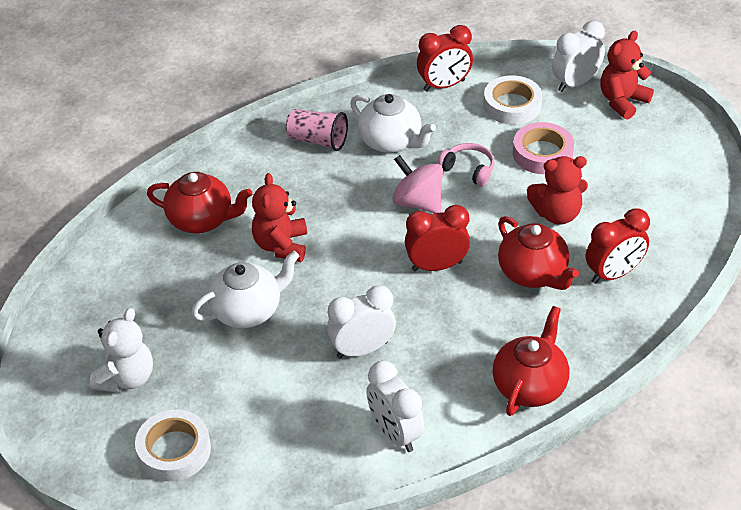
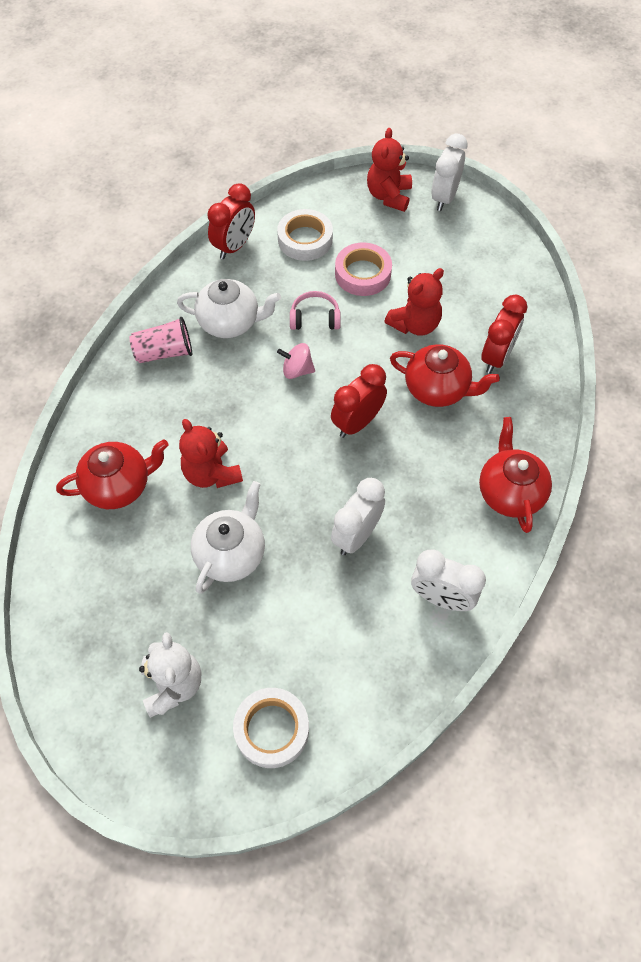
camera: 35 degrees left, 15 degrees up
(418, 202) = (297, 370): pink spinning top -> pink spinning top, size x0.66
(575, 83) = (340, 195): white clock -> white clock (444, 198)

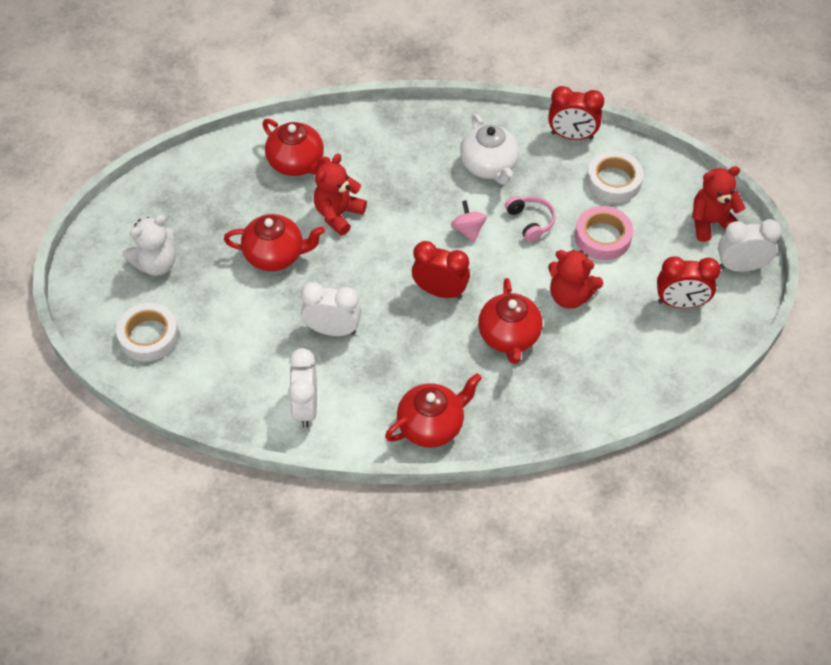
camera: 65 degrees right, 5 degrees down
(164, 352) = (433, 137): pink cup -> none
(231, 553) = (275, 255): white teapot -> red teapot
(496, 357) = (572, 370): red clock -> red clock (680, 303)

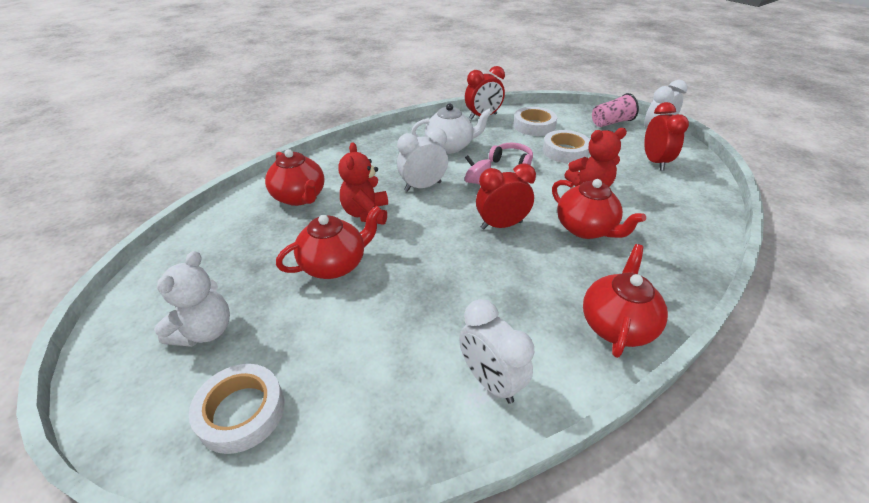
camera: 35 degrees left, 15 degrees down
(297, 163) = (300, 197): red teapot -> red teapot turned 45 degrees clockwise
(332, 330) = (445, 296): white clock -> white clock (423, 186)
(489, 166) = (450, 146): white teapot -> white teapot turned 45 degrees counterclockwise
(602, 237) = (565, 151): pink tape -> white tape
(680, 303) = (654, 162): red clock -> red clock turned 60 degrees counterclockwise
(711, 223) = (611, 122): red teddy bear -> pink cup

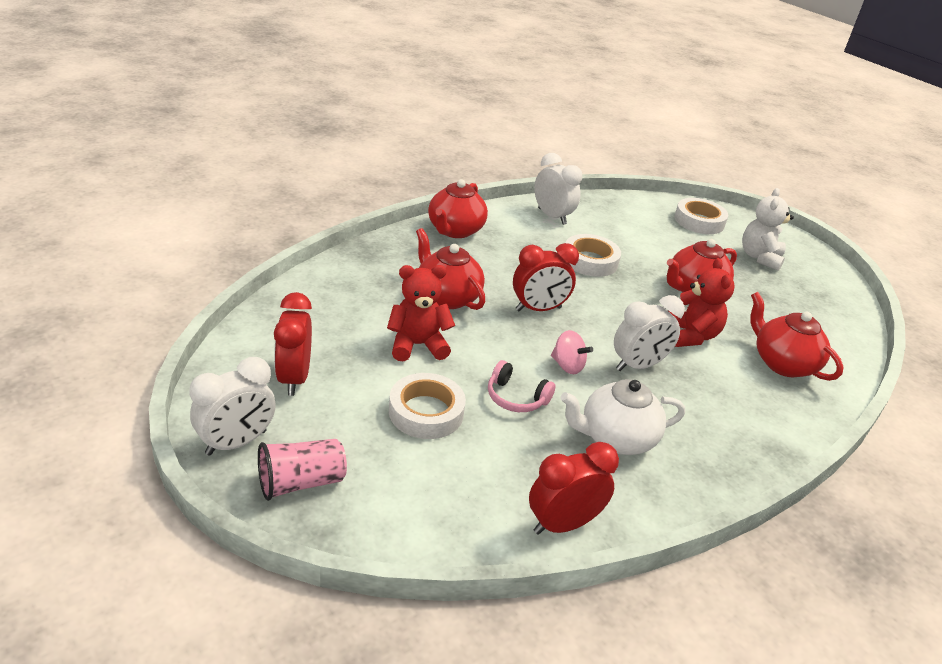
camera: 175 degrees right, 5 degrees down
(534, 126) = (462, 484): white tape -> white tape (590, 261)

